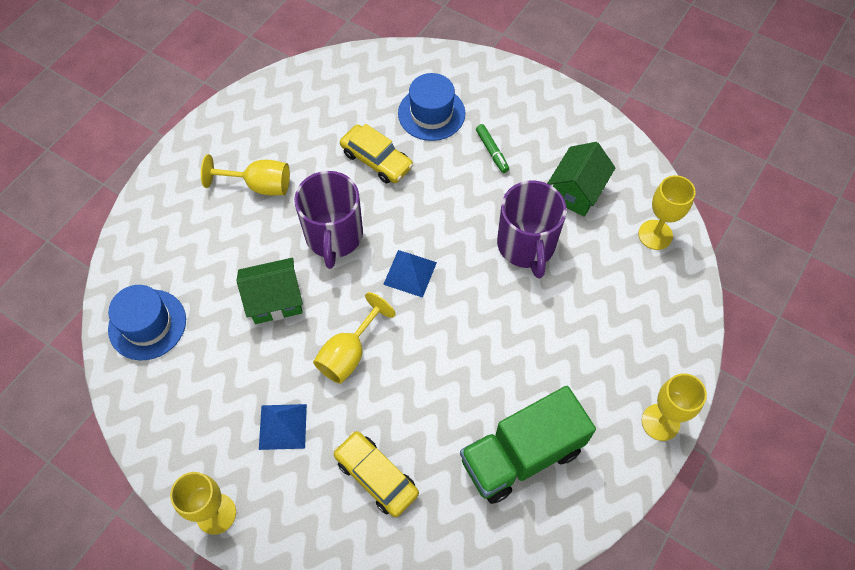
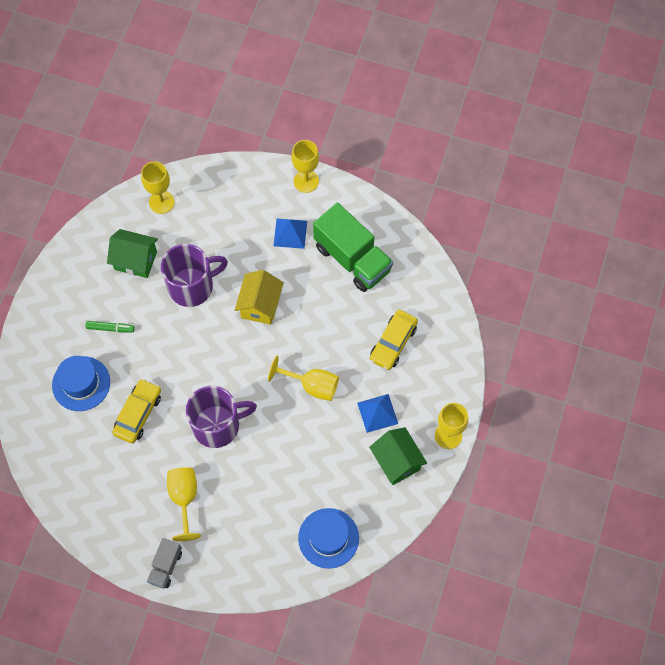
camera: 105 degrees left, 5 degrees up
(192, 154) = (165, 566): none -> grey truck
(275, 300) = (284, 451): green house -> green house (397, 461)
(410, 273) = (236, 361): blue pyramid -> blue pyramid (290, 233)
(479, 318) = (260, 305): none -> yellow house
(492, 151) = (110, 328): green marker -> green marker turned 45 degrees clockwise

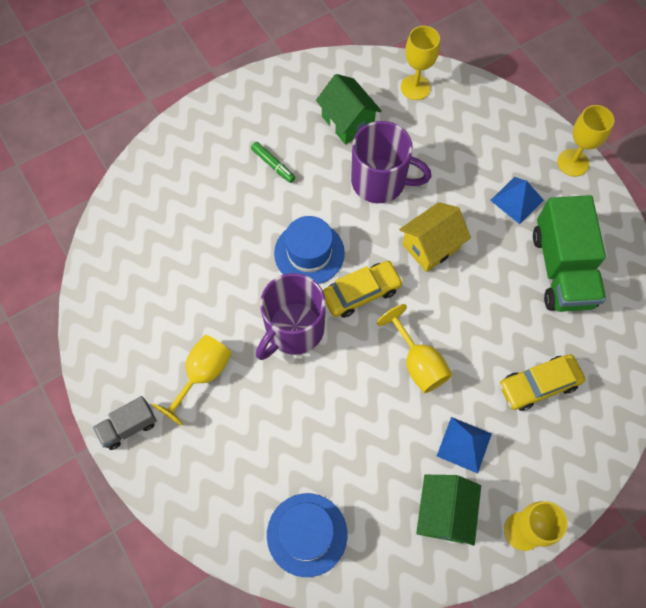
camera: 40 degrees right, 0 degrees up
(81, 383) = (204, 194): blue hat -> blue hat (309, 253)
(138, 414) = (230, 261): yellow car -> yellow car (361, 293)
(217, 425) = (293, 329): purple mug -> purple mug turned 105 degrees clockwise

